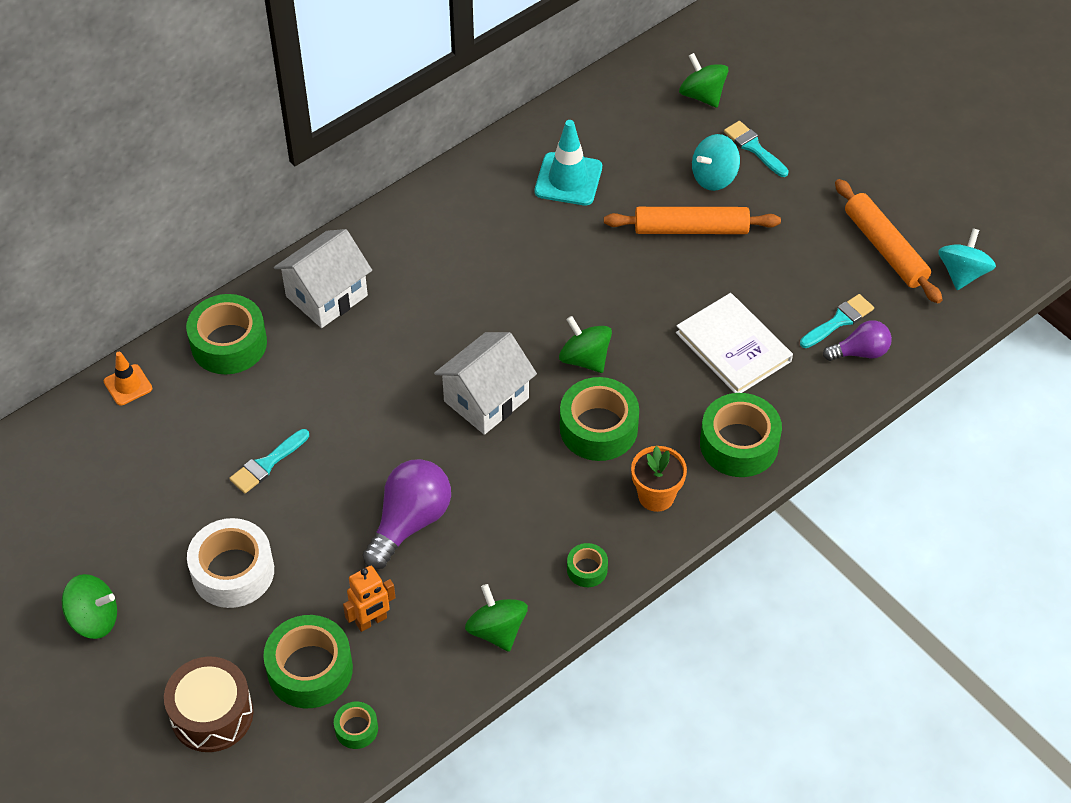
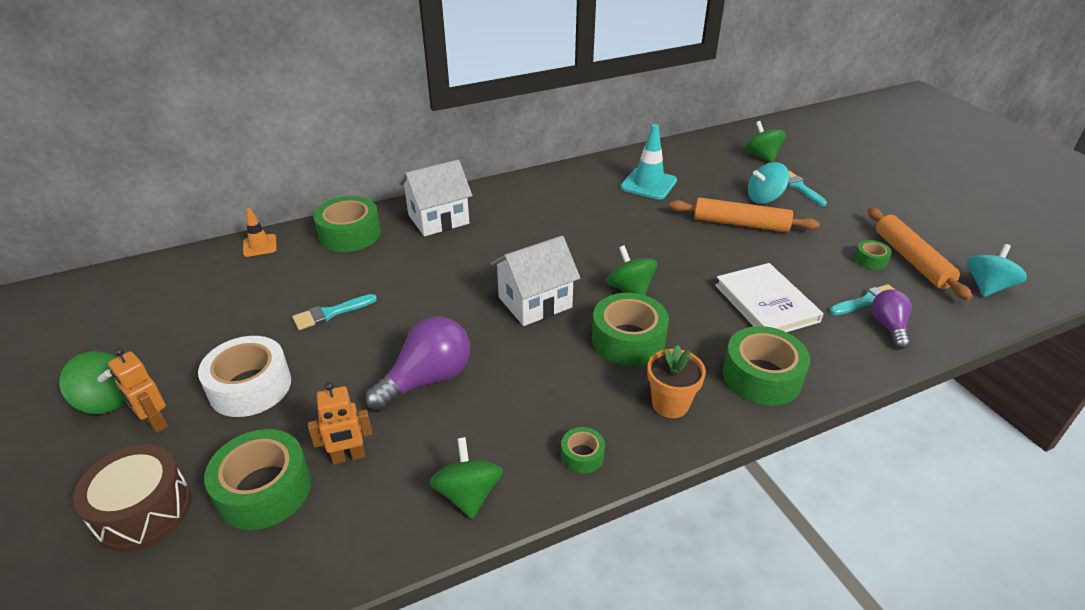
camera: 15 degrees right, 15 degrees down
(162, 631) = (155, 422): none -> orange robot
(356, 729) = (274, 564): green tape -> green tape (870, 260)
(860, 352) = (888, 326): purple light bulb -> purple light bulb turned 90 degrees counterclockwise

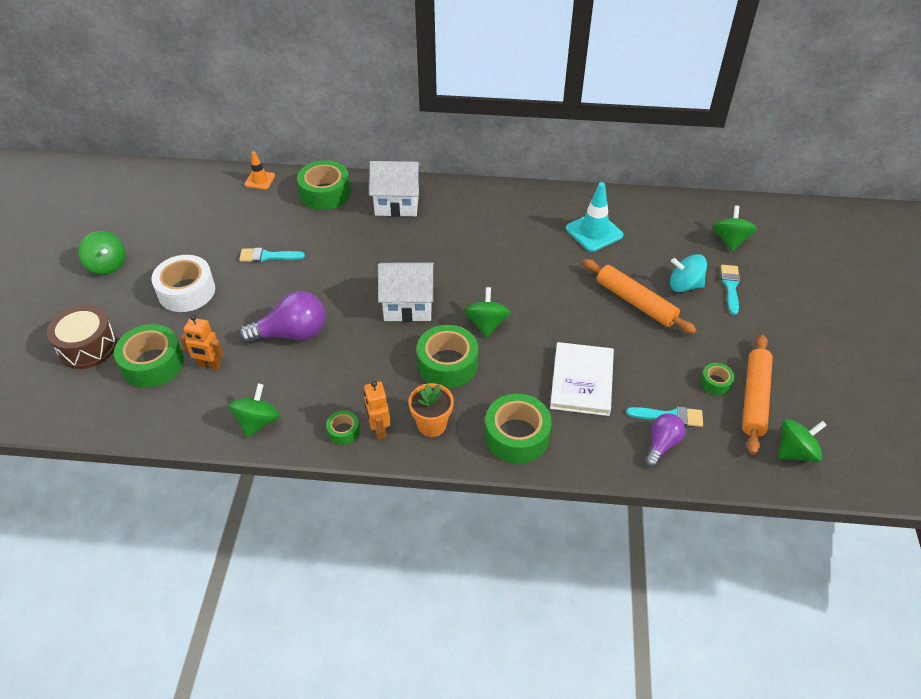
camera: 30 degrees right, 10 degrees up
(155, 422) = (123, 292): orange robot -> orange robot (379, 430)
(987, 287) = (795, 452): turquoise spinning top -> green spinning top

